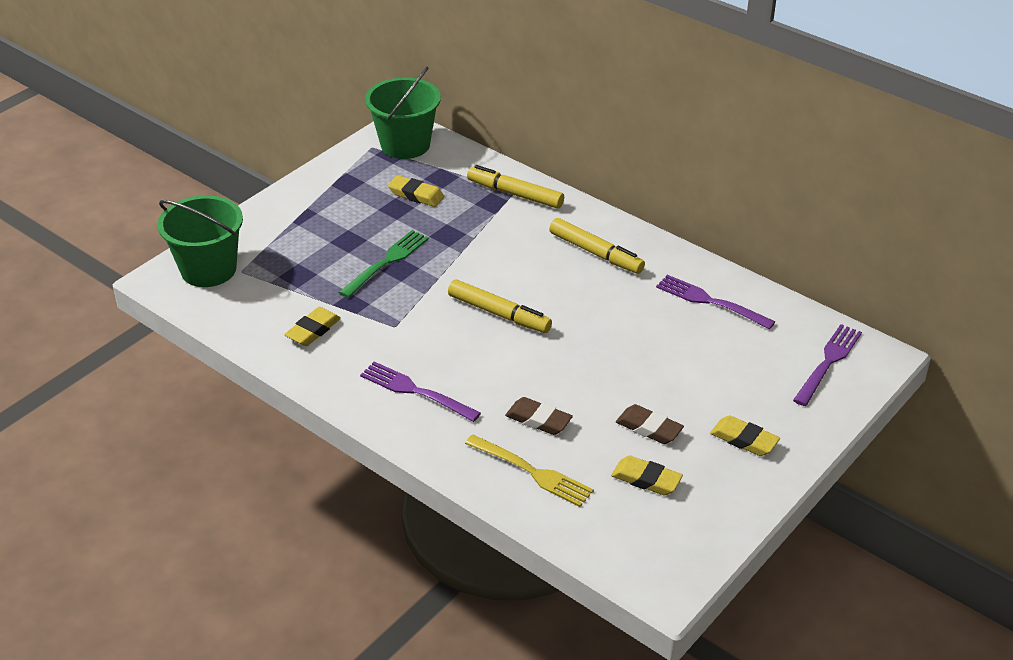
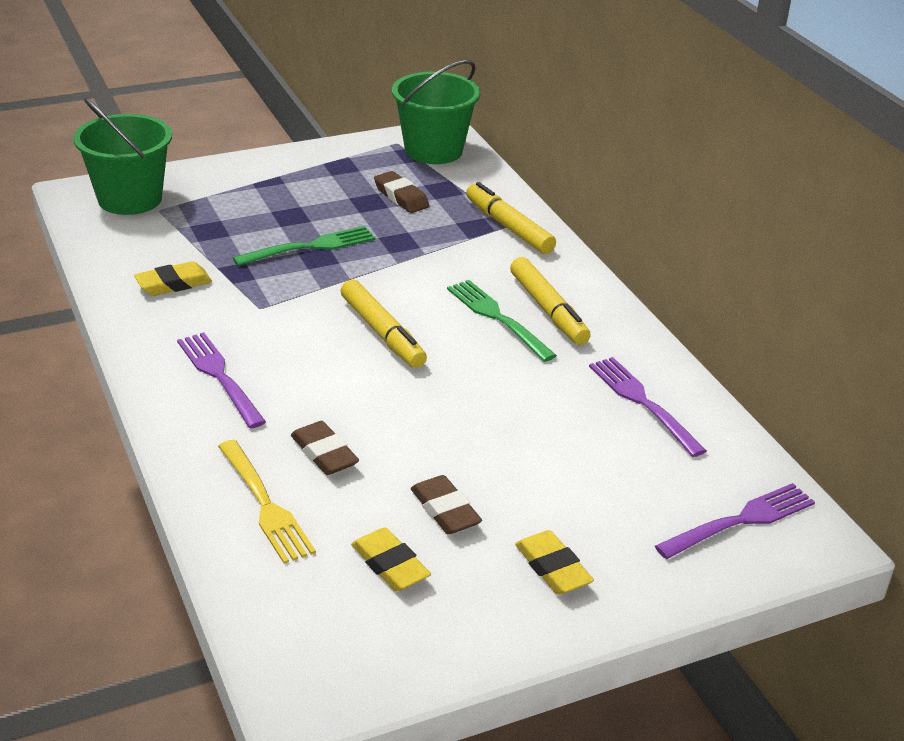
camera: 25 degrees right, 5 degrees down
(416, 195) = (401, 197): yellow eraser -> brown eraser
(567, 272) = (497, 318): none -> green fork

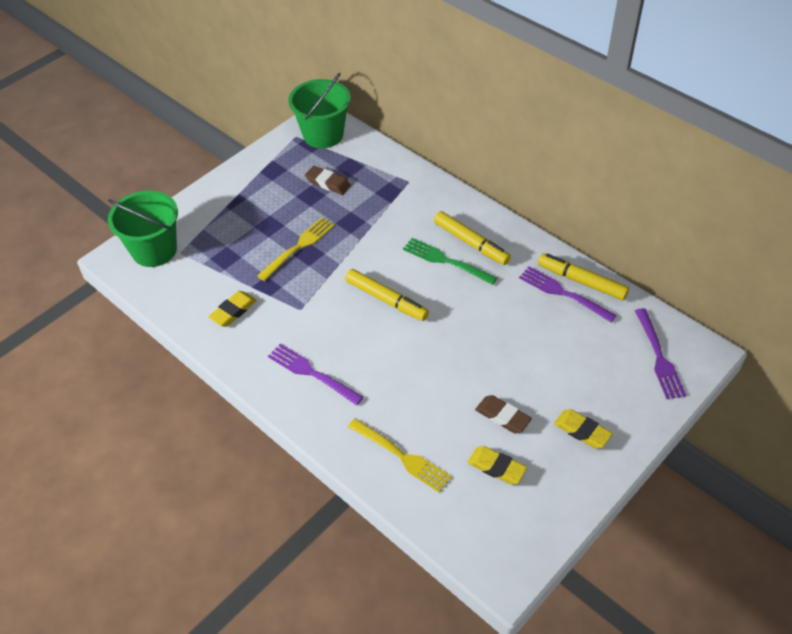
camera: 20 degrees left, 15 degrees up
(310, 247) = (298, 247): green fork -> yellow fork
(324, 453) = (411, 405): brown eraser -> none
(508, 227) = (409, 184): yellow marker -> yellow marker (581, 281)
(740, 521) = (659, 357): purple fork -> purple fork turned 135 degrees clockwise

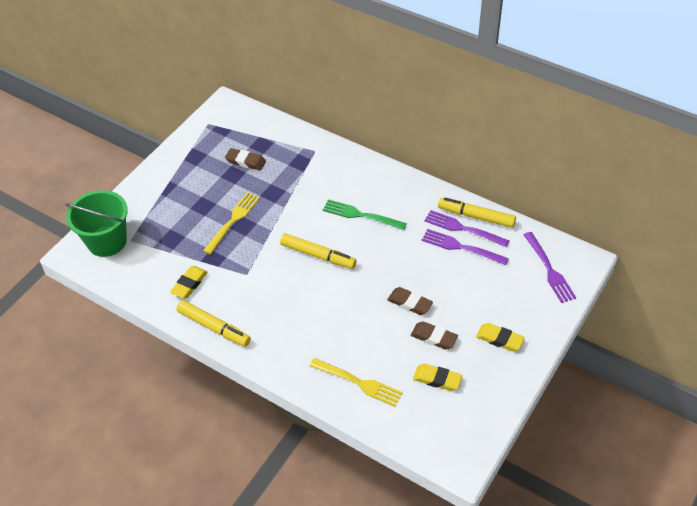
camera: 10 degrees left, 0 degrees up
(312, 373) = (269, 326): purple fork -> purple fork (461, 247)
(323, 135) = (231, 119): green bucket -> none
(471, 243) = (379, 197): yellow marker -> yellow marker (214, 327)
(482, 371) = (409, 303): none -> brown eraser

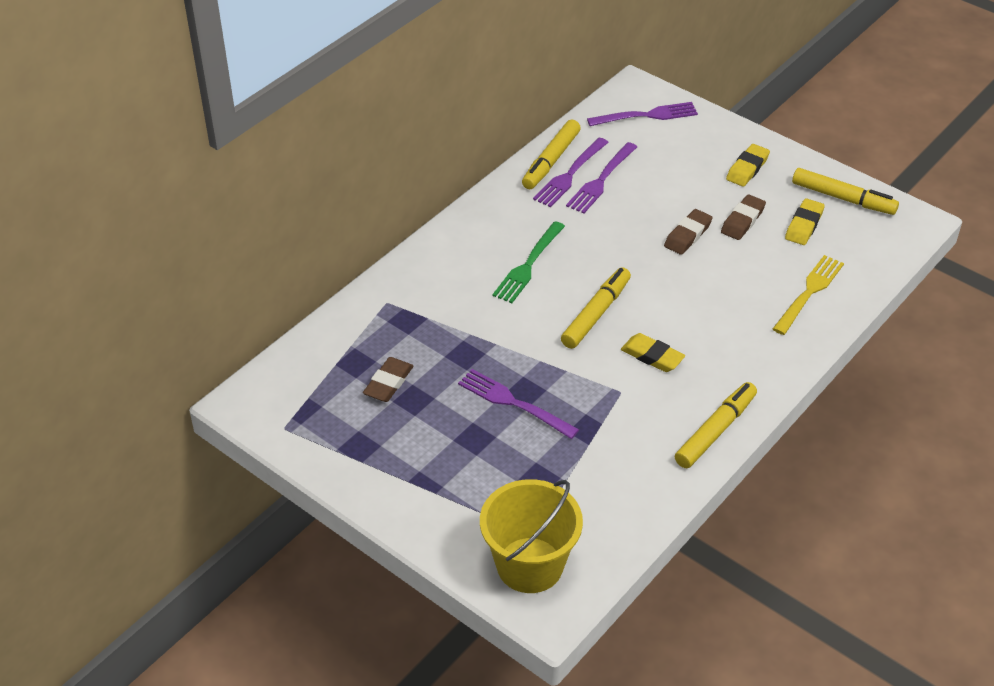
camera: 85 degrees left, 5 degrees down
(107, 241) = (529, 565): green bucket -> yellow bucket
(189, 284) = (633, 458): yellow eraser -> yellow eraser (652, 356)
(233, 221) = (514, 403): yellow fork -> purple fork
(478, 408) = (843, 198): none -> yellow marker

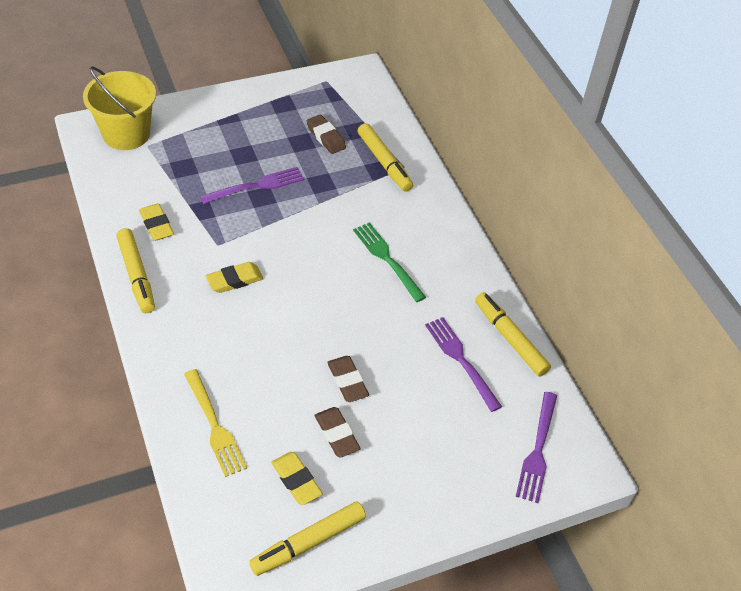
camera: 115 degrees right, 5 degrees up
(570, 174) = (482, 342): purple fork -> none
(596, 314) = (304, 271): yellow marker -> yellow marker (384, 162)
(747, 169) = (405, 486): yellow eraser -> yellow eraser (156, 225)

